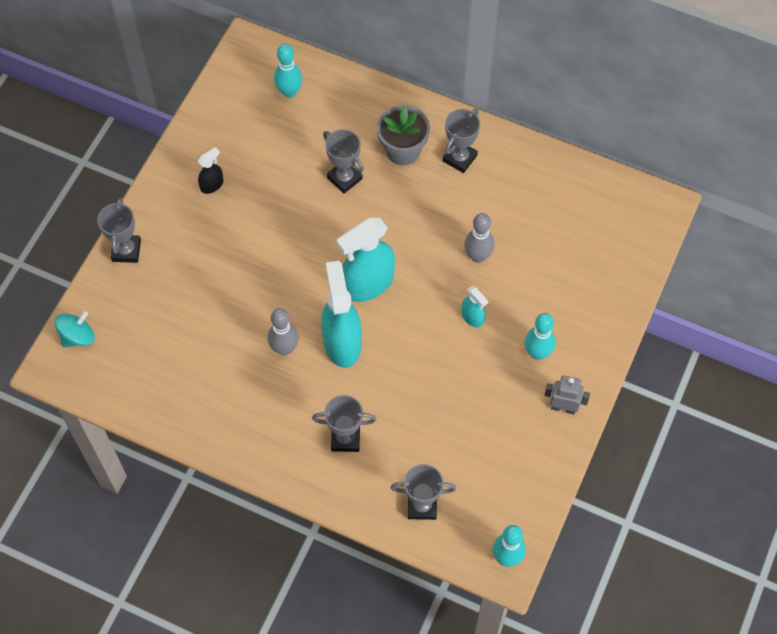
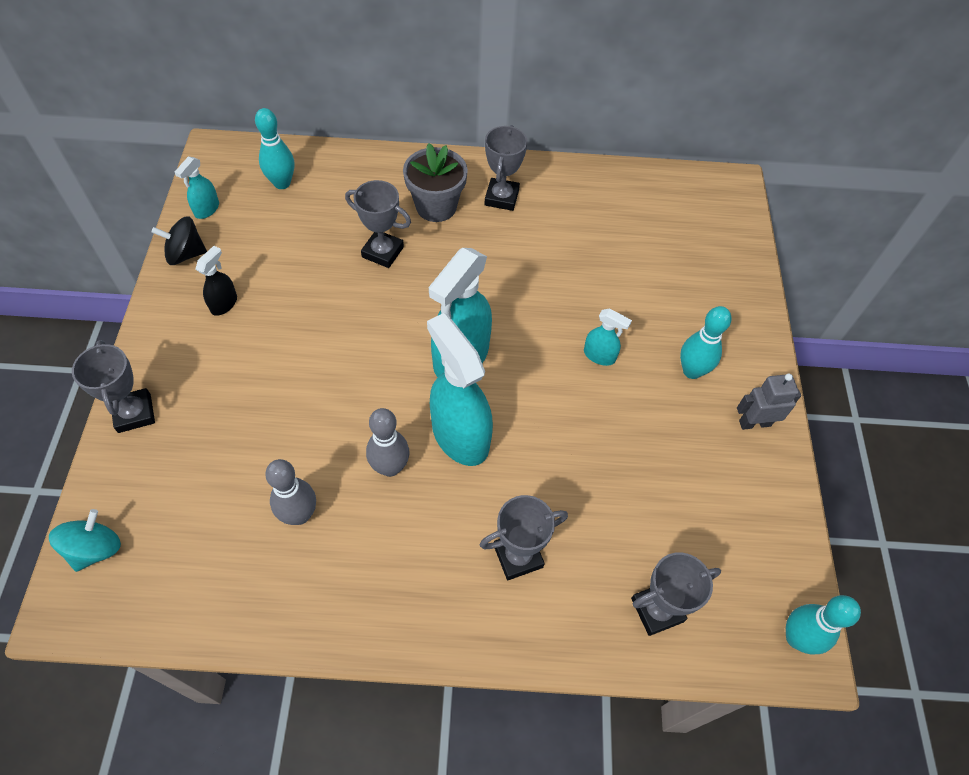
camera: 25 degrees left, 5 degrees down
(197, 134) = (185, 254): none -> black spinning top
(224, 99) = (207, 209): none -> turquoise spray bottle
(478, 256) = (571, 288): grey bowling pin -> grey bowling pin (299, 515)

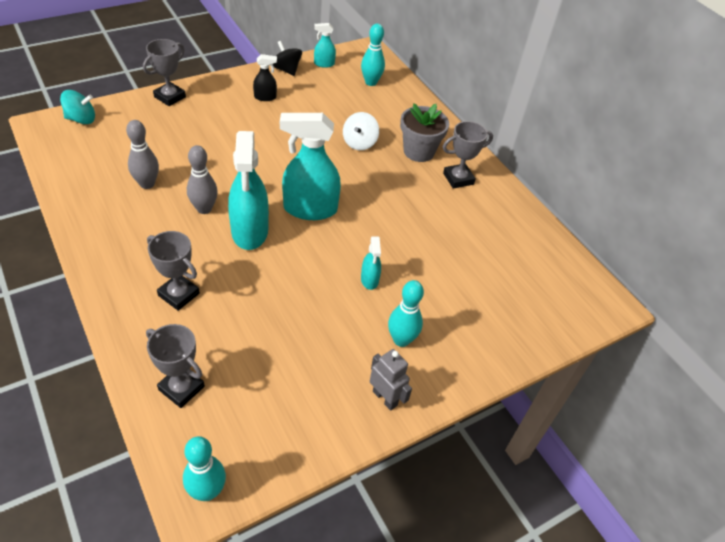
camera: 55 degrees right, 10 degrees down
(382, 252) = (359, 143): grey trophy -> white spinning top
(460, 435) = (250, 231): turquoise spray bottle -> turquoise spray bottle turned 150 degrees clockwise

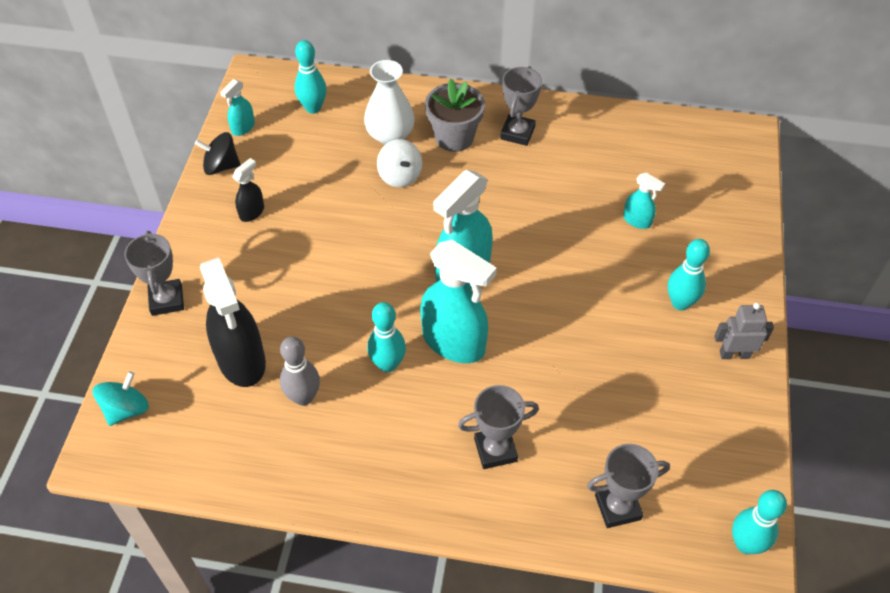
camera: 45 degrees left, 5 degrees up
(152, 146) = (241, 360): none -> black spray bottle
(204, 209) = (388, 364): grey bowling pin -> turquoise bowling pin
(369, 280) = (593, 283): turquoise spray bottle -> turquoise spray bottle (637, 220)
(387, 123) = (390, 135): none -> white vase

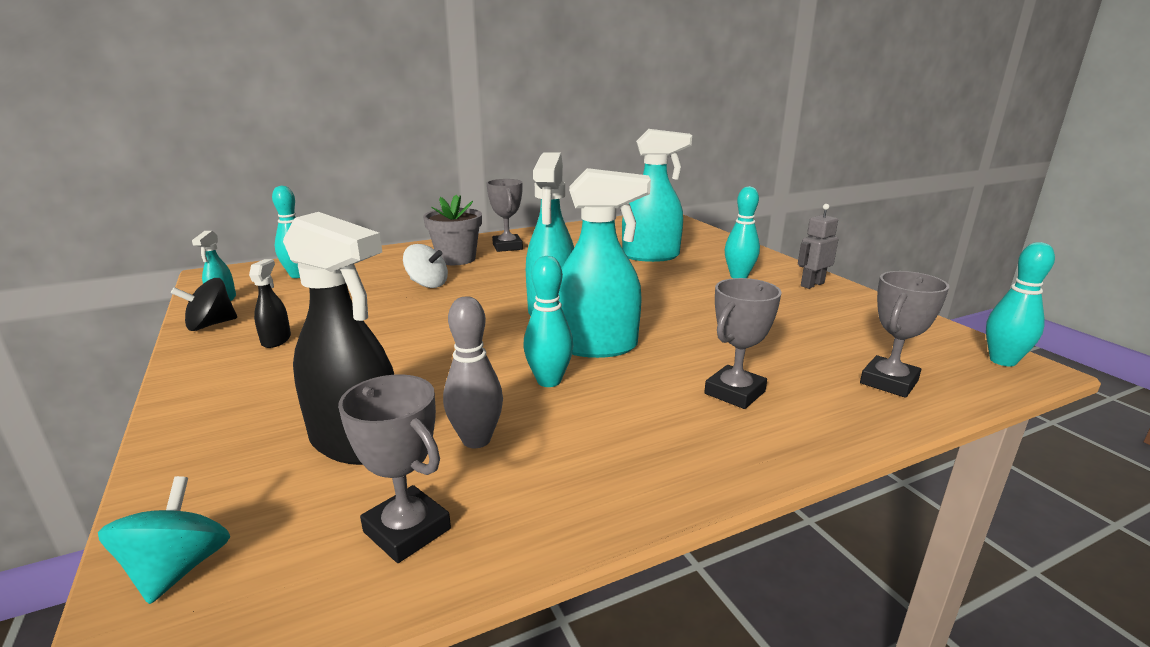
camera: 35 degrees left, 30 degrees down
(166, 300) = (192, 433): grey trophy -> grey trophy (407, 530)
(390, 135) = (394, 270): white vase -> none
(637, 220) = (651, 256): turquoise spray bottle -> turquoise spray bottle, size x2.09

